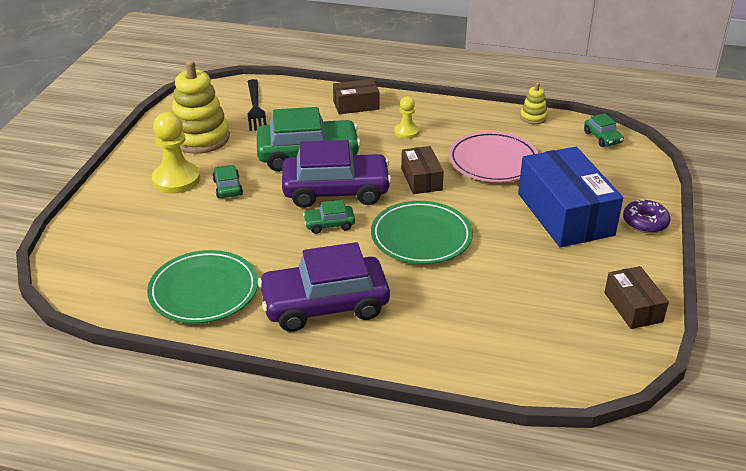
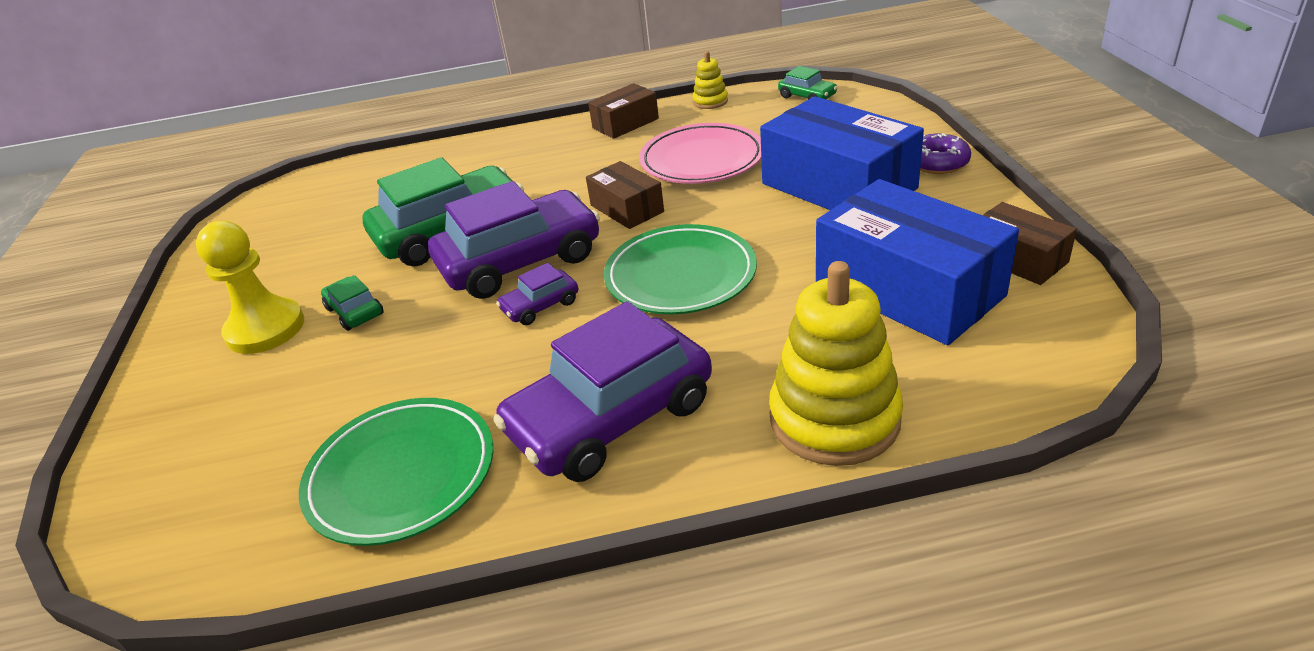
camera: 20 degrees left, 0 degrees up
(200, 138) = (275, 263): yellow stacking toy -> yellow stacking toy (834, 419)
(255, 107) = (337, 200): black fork -> none
(329, 224) = (540, 306): green car -> purple car
(356, 105) = (478, 156): brown box -> brown box (625, 123)
(406, 132) = (566, 164): yellow pawn -> none
(548, 299) = (908, 289): none -> blue box

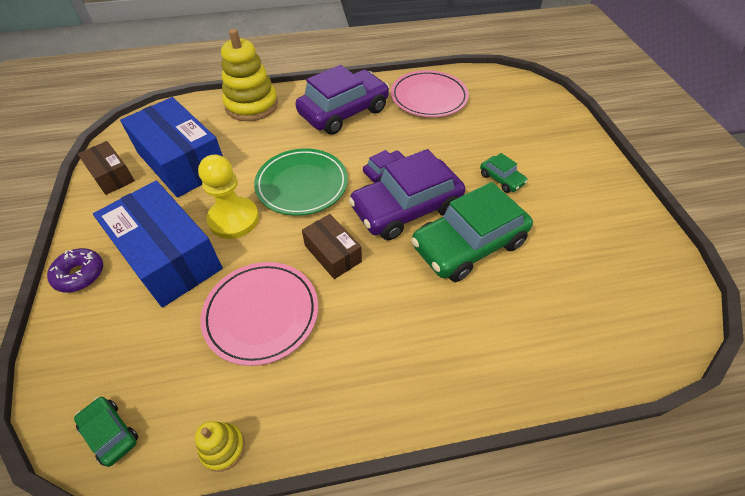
camera: 175 degrees right, 15 degrees up
(265, 329) = (552, 172): yellow pawn -> yellow pawn (234, 219)
(401, 475) = (429, 97): green plate -> pink plate
(625, 123) = (330, 409): brown box -> none

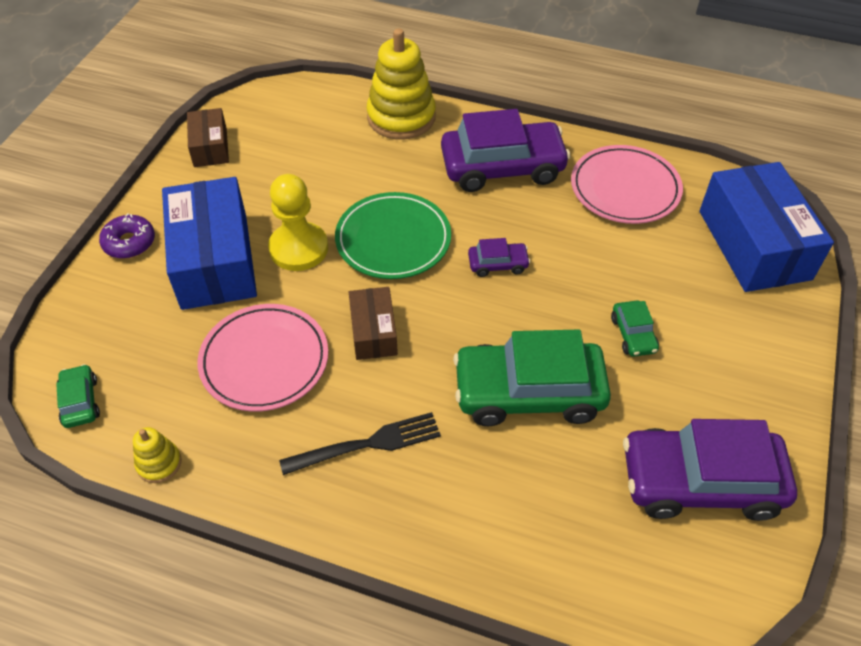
camera: 30 degrees right, 0 degrees up
(182, 162) = (286, 160): blue box -> blue box (754, 244)
(386, 337) = (367, 444): none -> black fork
(406, 208) = (489, 318): purple car -> purple car (700, 482)

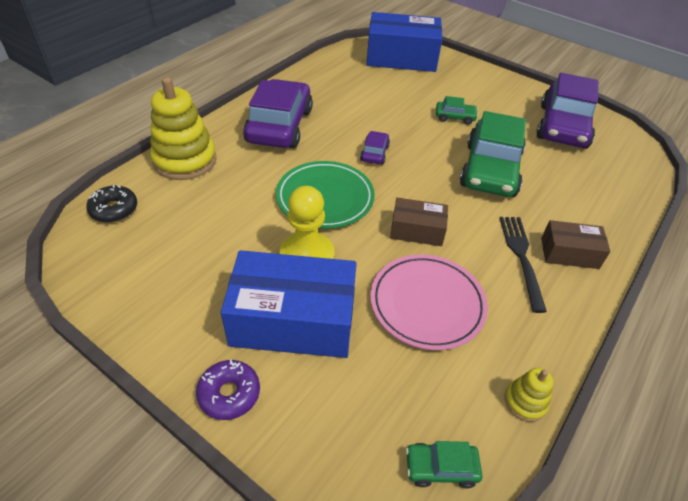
camera: 75 degrees left, 5 degrees down
(210, 147) = (125, 297): brown box -> brown box (569, 253)
(310, 100) = (114, 209): none -> black donut
(625, 188) = (332, 84): pink plate -> none

